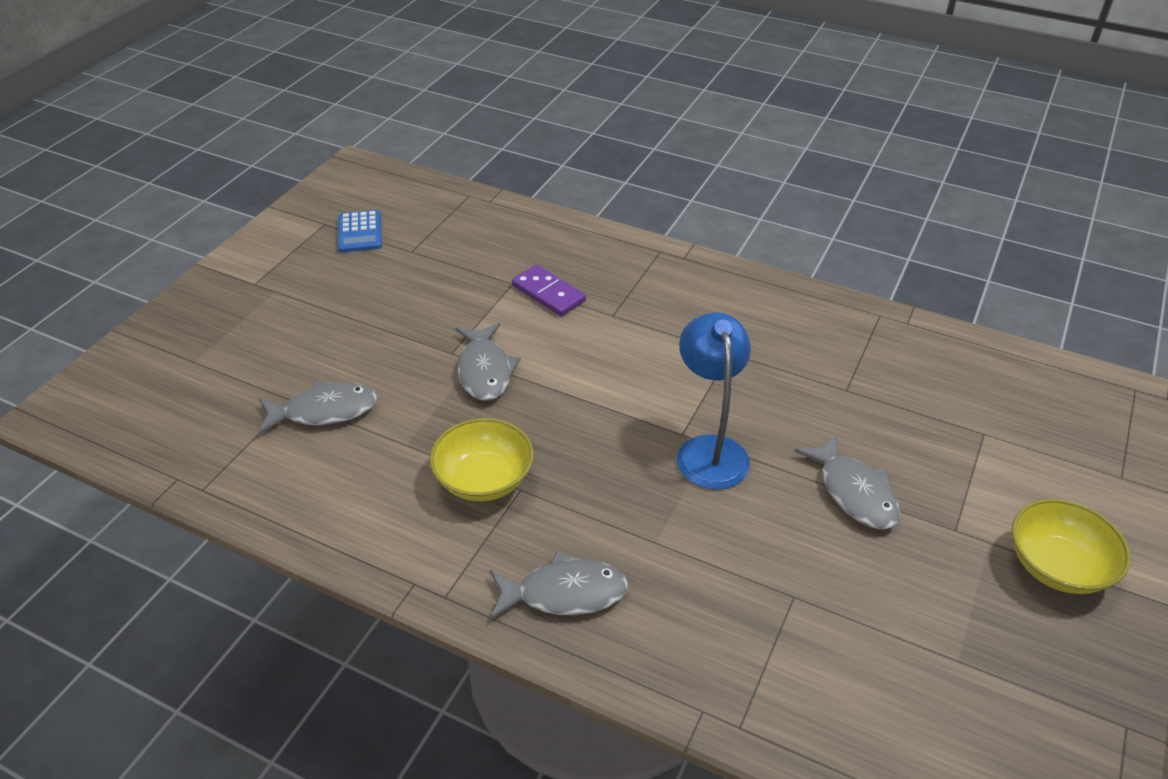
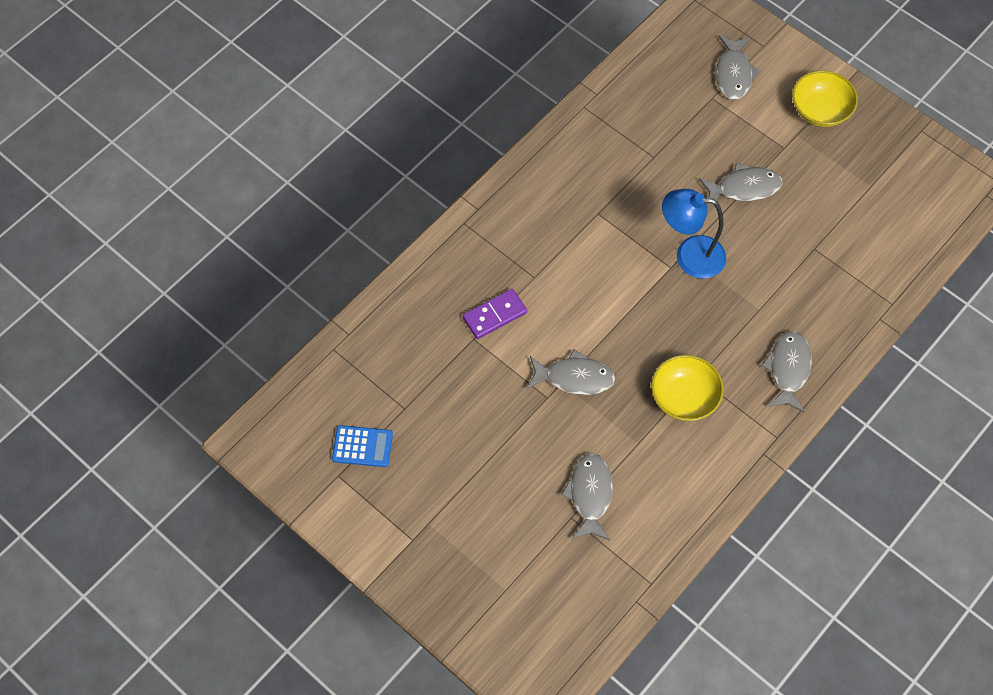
camera: 75 degrees left, 20 degrees up
(1043, 450) = (733, 74): none -> grey fish

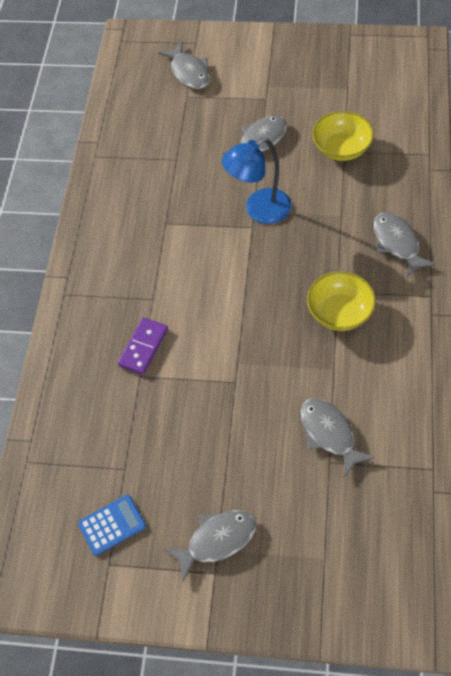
camera: 30 degrees left, 5 degrees down
(574, 378) = (244, 353): grey fish -> grey fish (217, 540)
(820, 110) = (270, 61): yellow bowl -> yellow bowl (341, 148)

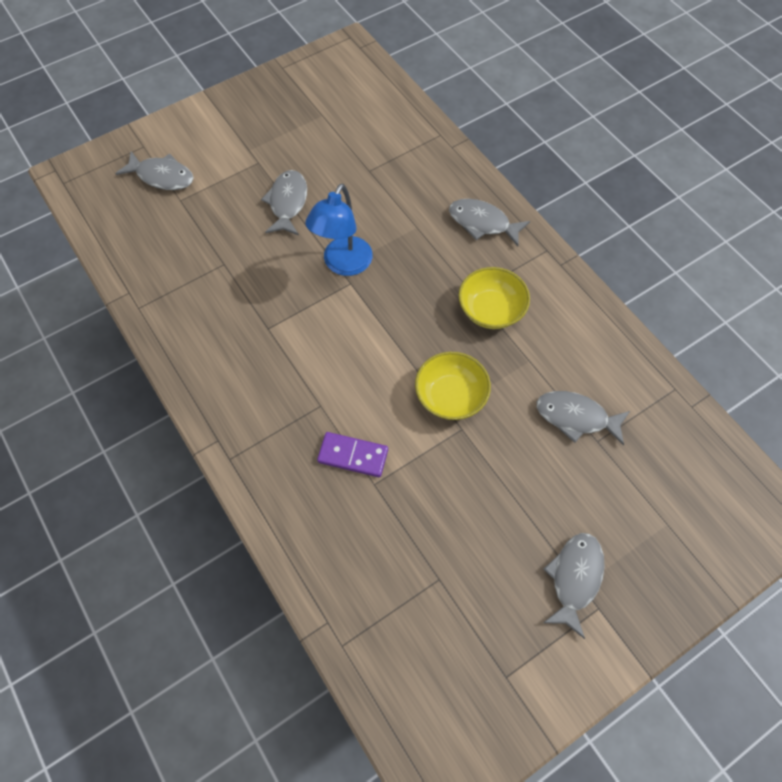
camera: 45 degrees left, 5 degrees up
(112, 525) = (475, 639): blue calculator -> none
(143, 347) = (353, 455): purple domino -> purple domino turned 60 degrees counterclockwise
(341, 148) = (365, 169): yellow bowl -> yellow bowl (450, 396)

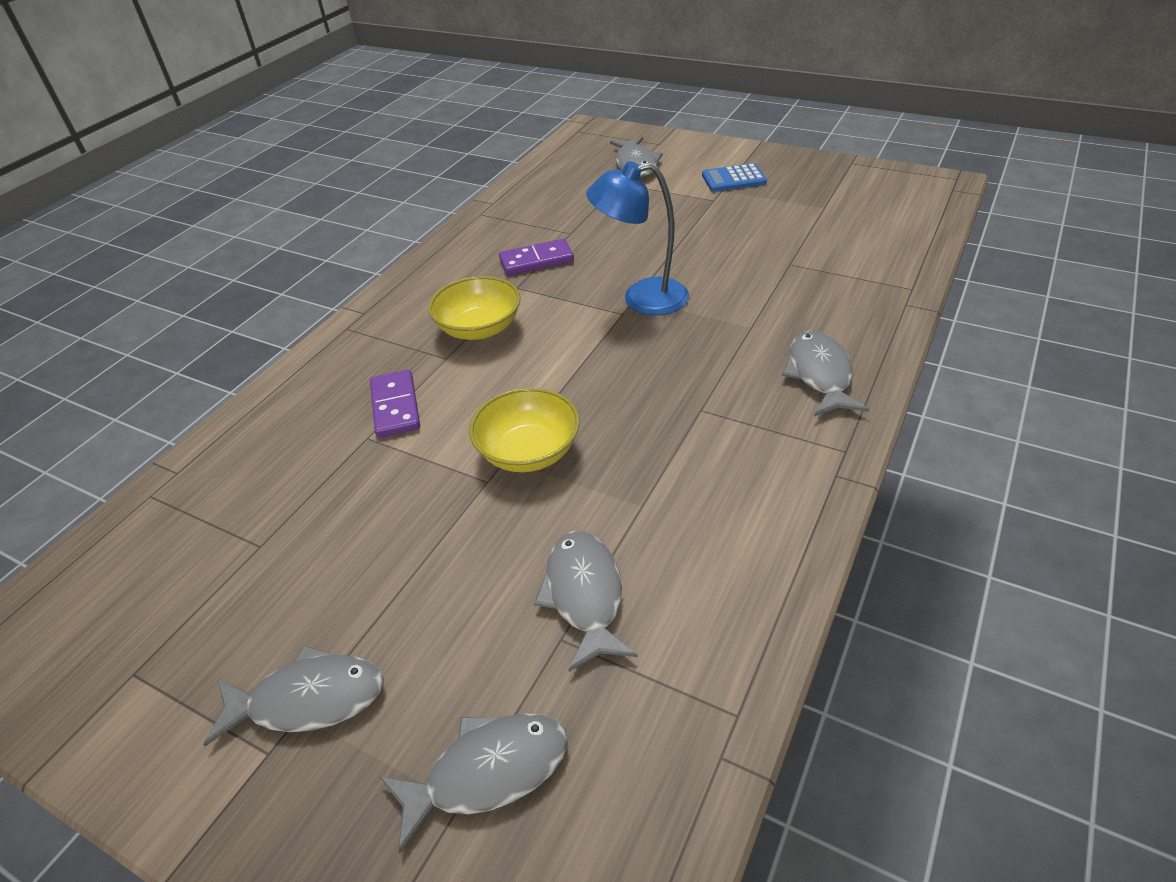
camera: 65 degrees right, 20 degrees down
(241, 136) = (733, 179): none -> blue calculator
(243, 301) = (536, 260): none -> purple domino
(287, 203) = (683, 235): grey fish -> grey fish (488, 772)
(491, 310) = (690, 436): yellow bowl -> yellow bowl (479, 328)

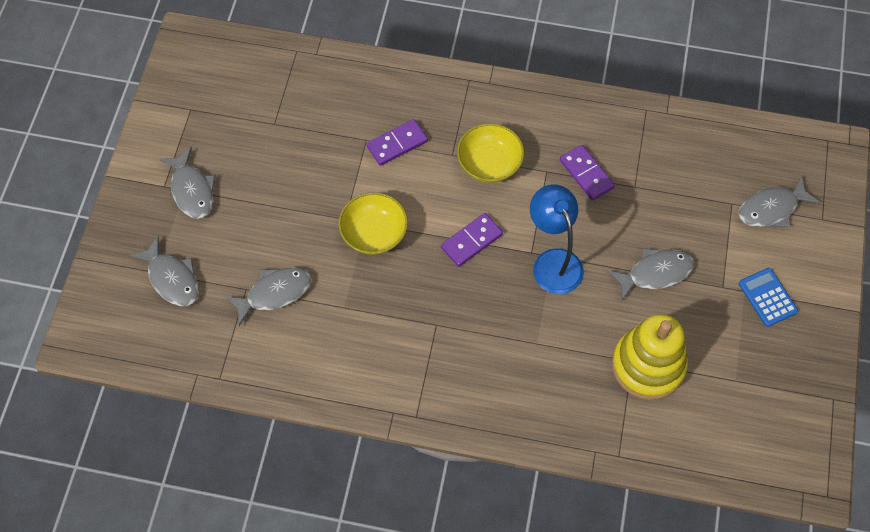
camera: 70 degrees right, 20 degrees up
(584, 359) = (471, 241): none -> purple domino
(797, 254) = (648, 366): none -> yellow stacking toy
(820, 375) = (490, 395): grey fish -> grey fish (655, 273)

